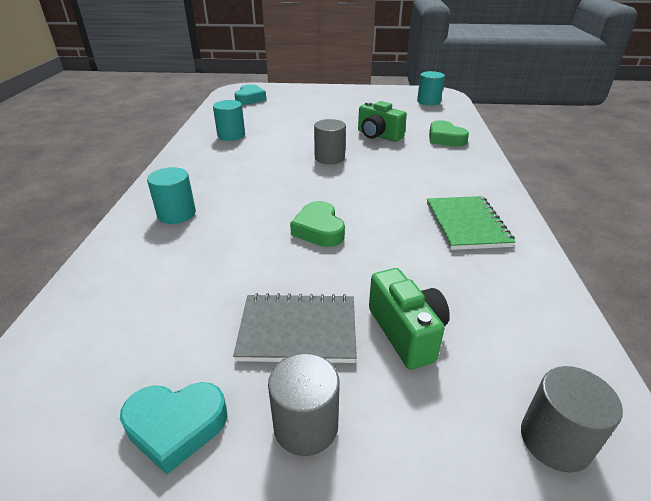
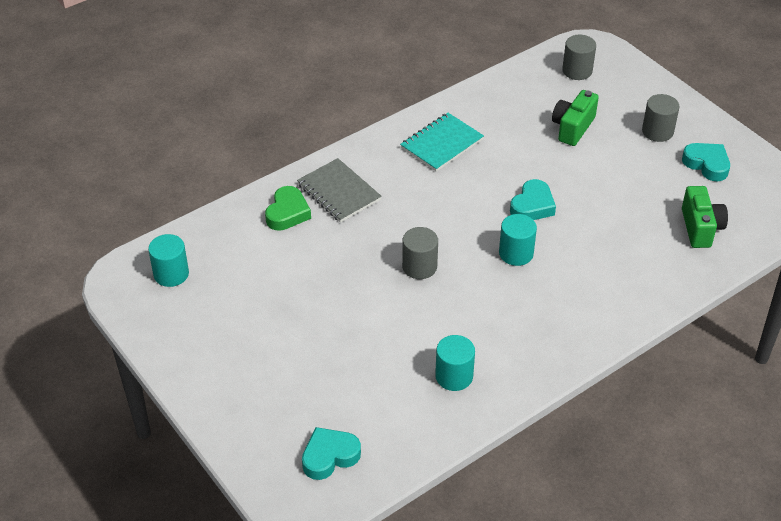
camera: 130 degrees left, 10 degrees up
(176, 214) = (608, 291): turquoise cylinder -> turquoise cylinder (516, 253)
(298, 330) = (619, 162): grey notebook -> grey notebook (339, 192)
(319, 230) = (532, 206): green heart -> turquoise heart
(378, 135) = (329, 262): green camera -> green camera (700, 228)
(466, 224) = (442, 144): green notebook -> turquoise notebook

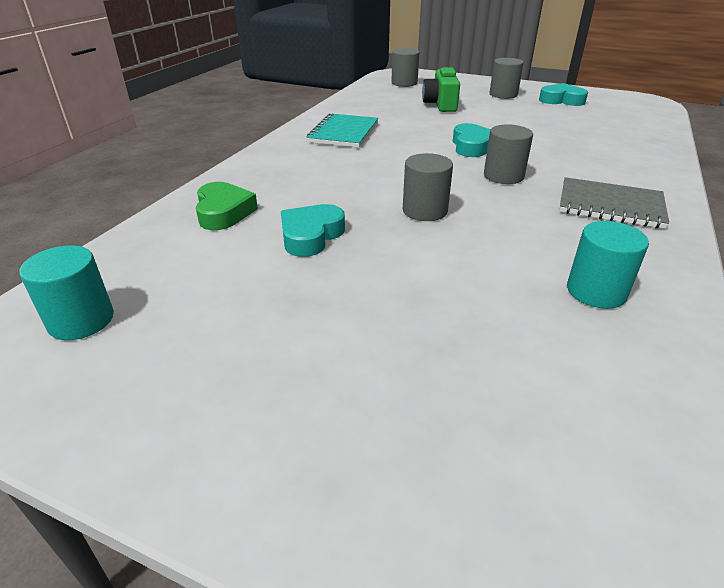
camera: 30 degrees left, 10 degrees down
(329, 456) = (586, 488): turquoise heart -> turquoise heart (311, 236)
(339, 192) = (272, 183): grey notebook -> grey notebook (610, 206)
(516, 253) = (503, 176): turquoise cylinder -> grey cylinder
(700, 228) = (615, 126): green camera -> none

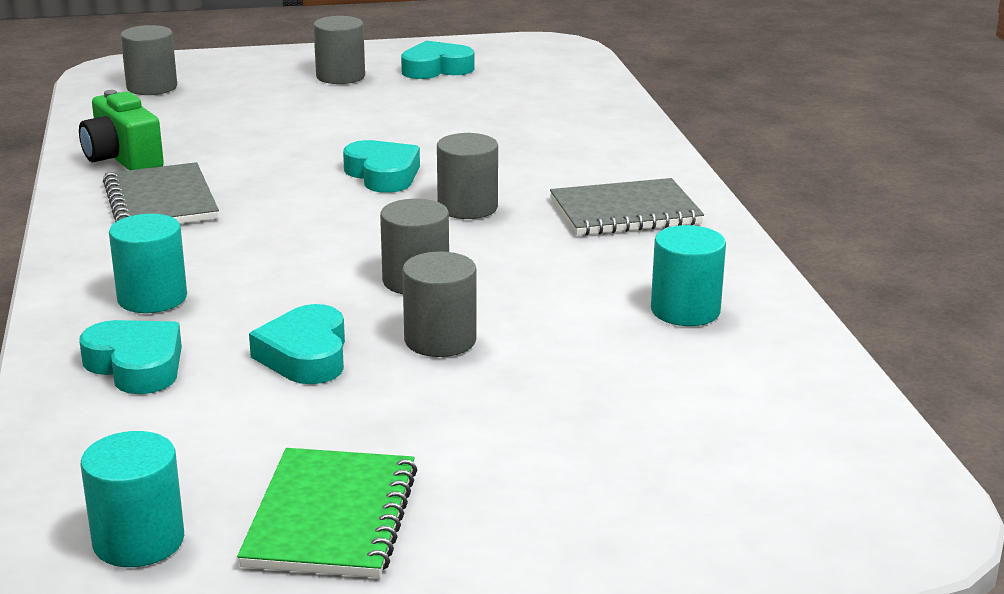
camera: 35 degrees left, 10 degrees down
(189, 355) = (331, 517): none -> green notebook
(223, 212) = (136, 366): green heart -> turquoise heart
(278, 179) = (152, 298): none -> turquoise cylinder
(343, 133) = (161, 201): turquoise notebook -> grey notebook
(398, 253) = (440, 340): none -> grey cylinder
(440, 104) = (261, 116): green camera -> green camera (122, 159)

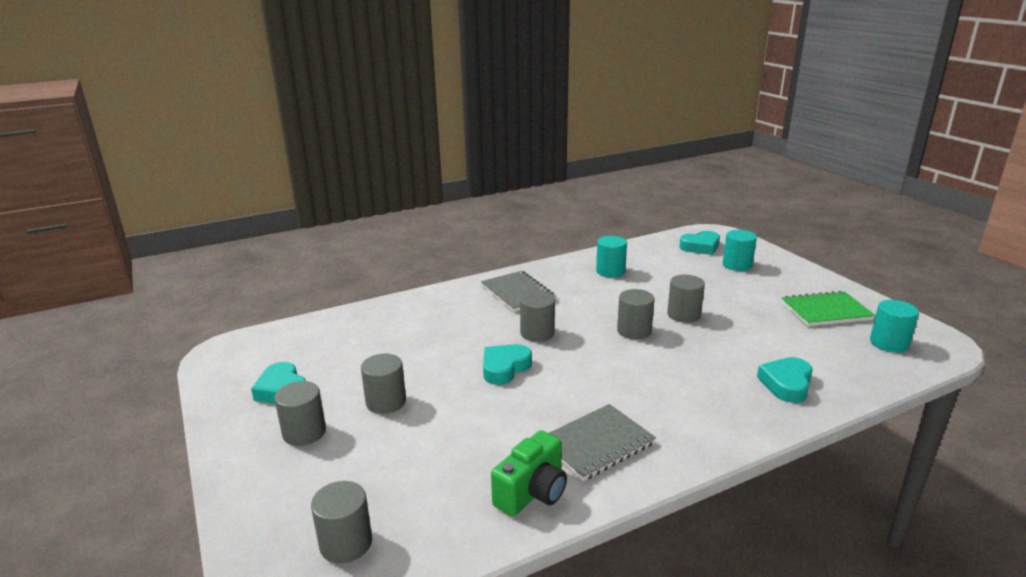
camera: 105 degrees left, 0 degrees up
(152, 298) = (721, 402): turquoise cylinder -> turquoise cylinder (737, 265)
(305, 355) = (729, 342): turquoise heart -> turquoise heart (700, 247)
(364, 110) = (386, 402): none -> grey cylinder

